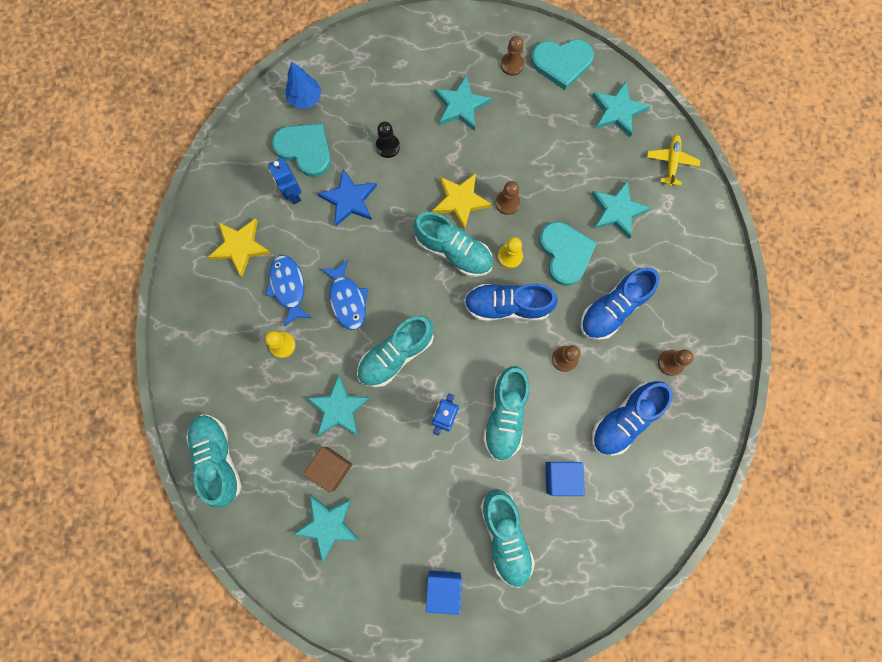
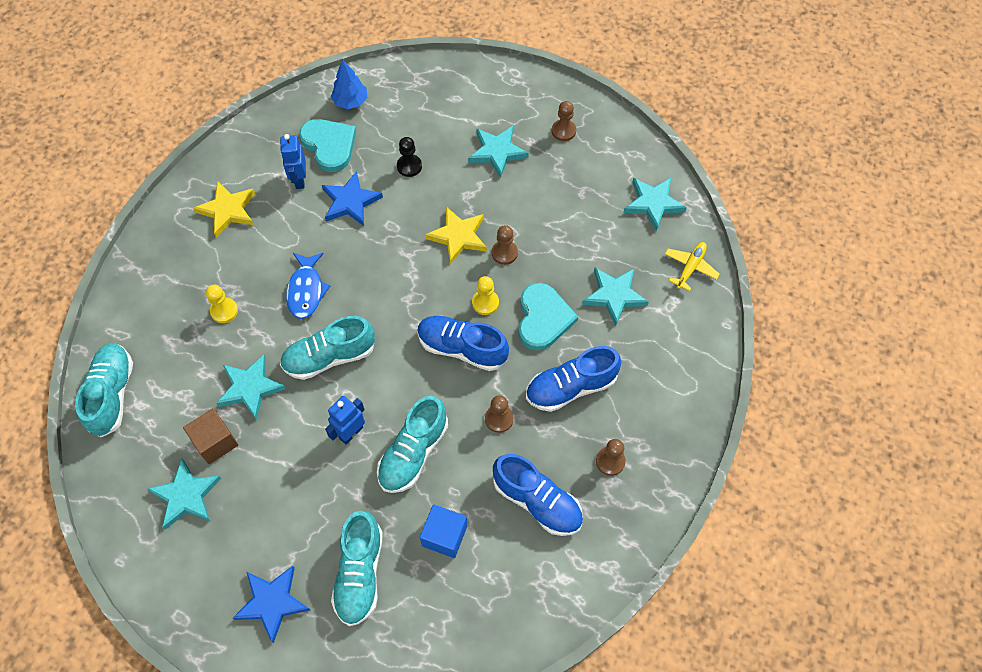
camera: 20 degrees right, 15 degrees down
(288, 287) = (255, 261): blue fish -> none
(443, 588) = (272, 602): blue cube -> blue star
(453, 251) = (431, 280): turquoise shoe -> none
(561, 63) = (614, 144): turquoise heart -> none
(625, 419) = (537, 501): blue shoe -> blue shoe turned 120 degrees counterclockwise

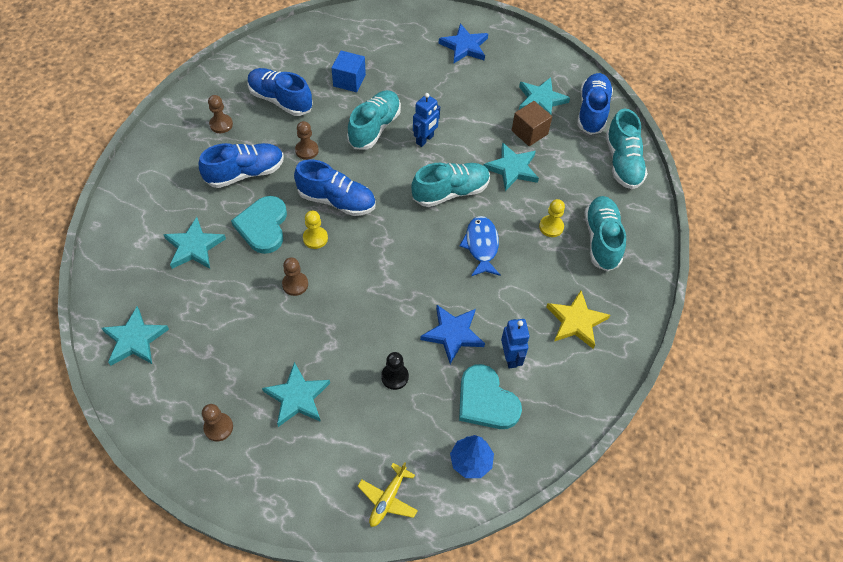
camera: 175 degrees right, 5 degrees down
(123, 475) = (592, 111): none -> blue shoe
(360, 573) = (407, 61): turquoise shoe -> turquoise shoe (601, 240)
(458, 236) = (340, 300): yellow star -> none
(690, 267) = (114, 274): yellow plane -> yellow plane (388, 499)

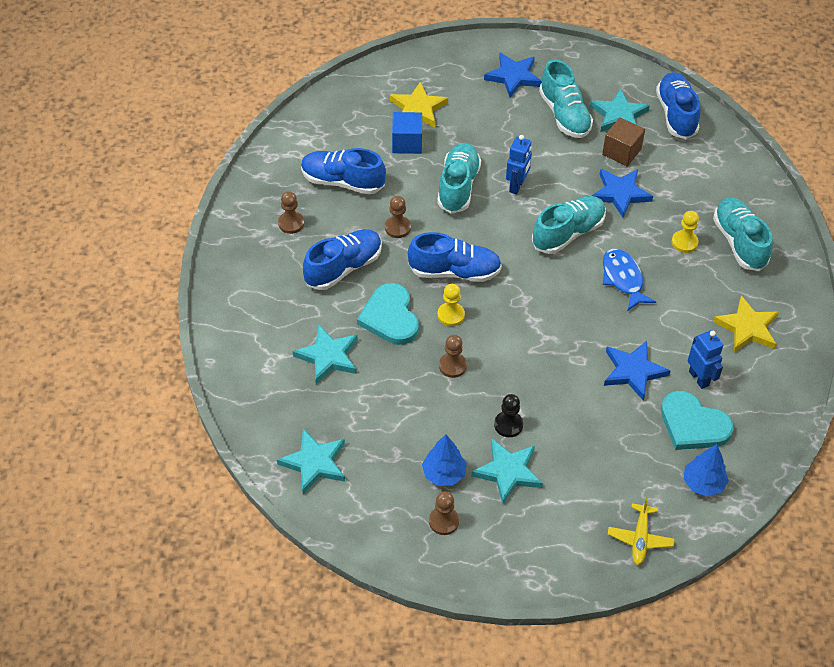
camera: 15 degrees left, 5 degrees down
(240, 382) = (444, 473): none -> blue tree
(372, 54) = (418, 108): none -> yellow star
(394, 377) = (595, 427): black pawn -> black pawn (508, 425)
(512, 168) = (620, 193): turquoise star -> blue star
(622, 162) = (728, 159): turquoise shoe -> turquoise shoe (564, 115)

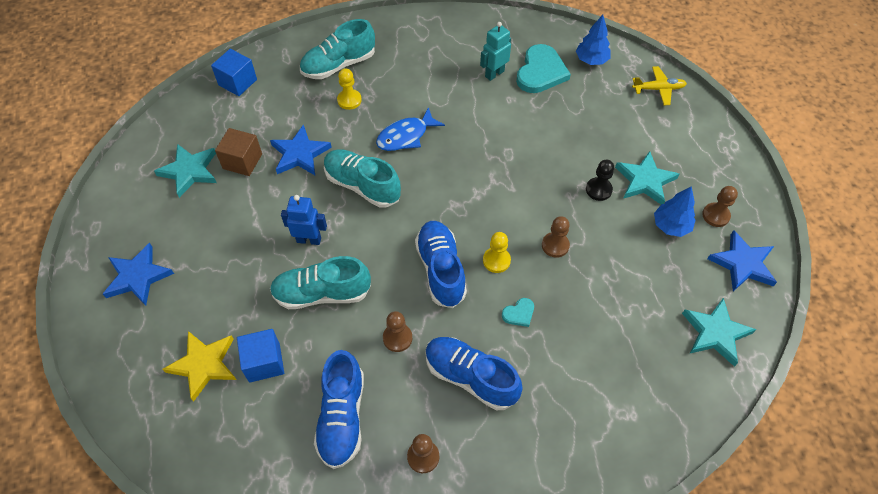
camera: 105 degrees left, 5 degrees up
(328, 356) = (590, 358): turquoise star -> none
(390, 317) = (519, 313): turquoise heart -> turquoise heart, size x0.46
(564, 115) = (195, 217): turquoise shoe -> none
(633, 371) = (505, 115): blue star -> blue star (742, 264)
(676, 114) = (182, 126): blue shoe -> none
(699, 378) = (494, 73): blue robot -> turquoise robot
(728, 159) = (237, 82): none -> blue cube
(747, 328) = (431, 51): yellow star -> none

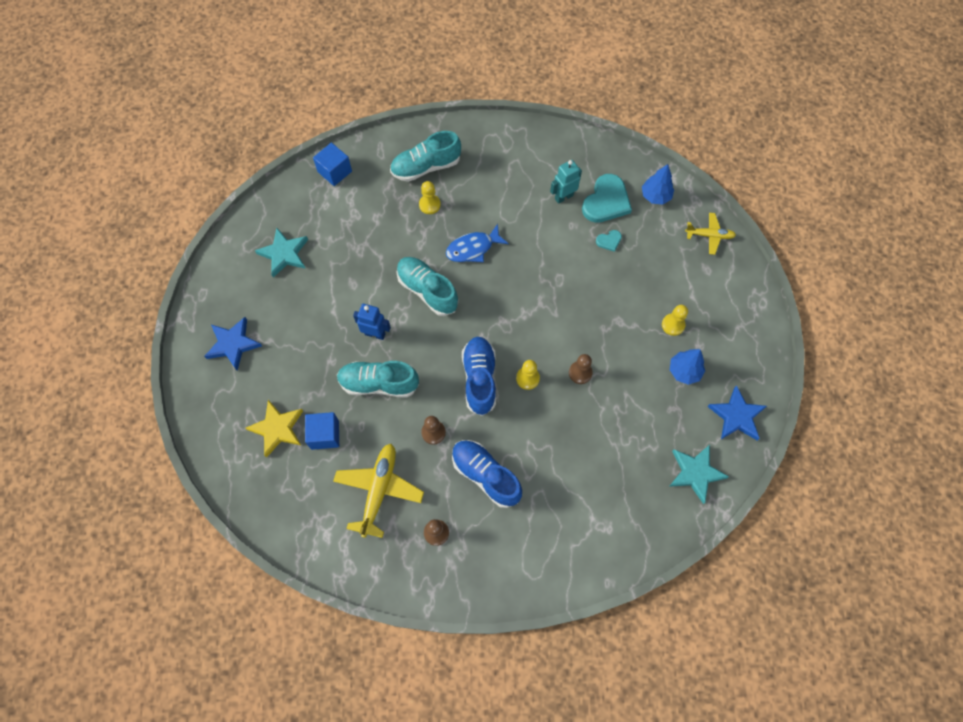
camera: 10 degrees right, 10 degrees up
(242, 161) = (329, 251): brown cube -> none
(300, 154) = (379, 251): blue star -> none
(342, 417) = (379, 490): blue shoe -> yellow plane
(519, 313) = (536, 428): turquoise heart -> turquoise heart (609, 241)
(598, 190) = (630, 327): black pawn -> none
(645, 181) = (673, 325): turquoise star -> yellow pawn
(715, 215) = (726, 368): brown pawn -> none

